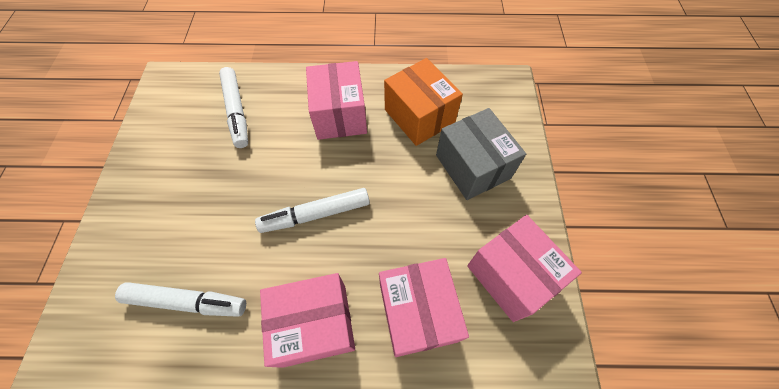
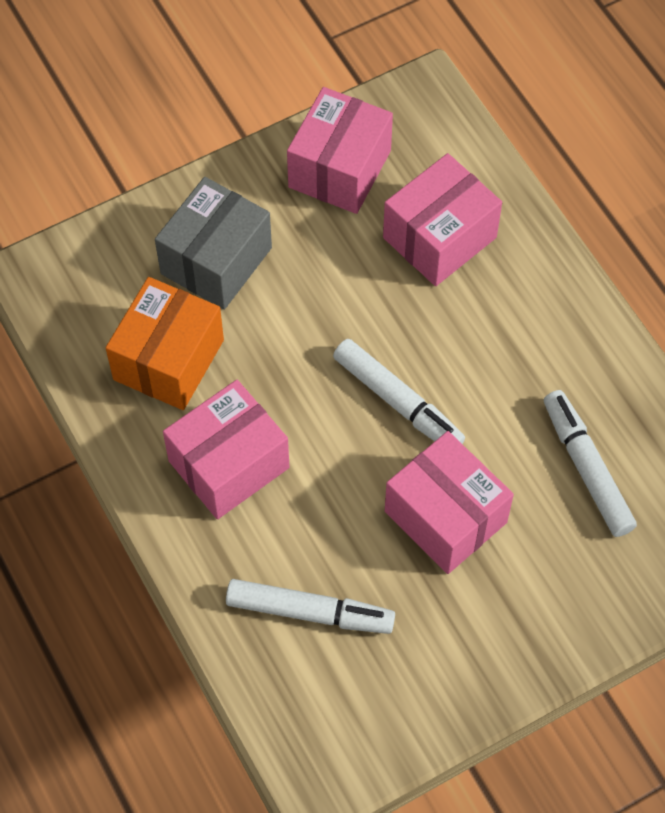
camera: 120 degrees left, 0 degrees up
(236, 111) = (310, 612): white marker -> white marker turned 60 degrees clockwise
(315, 324) = (518, 326): pink box -> pink box (445, 516)

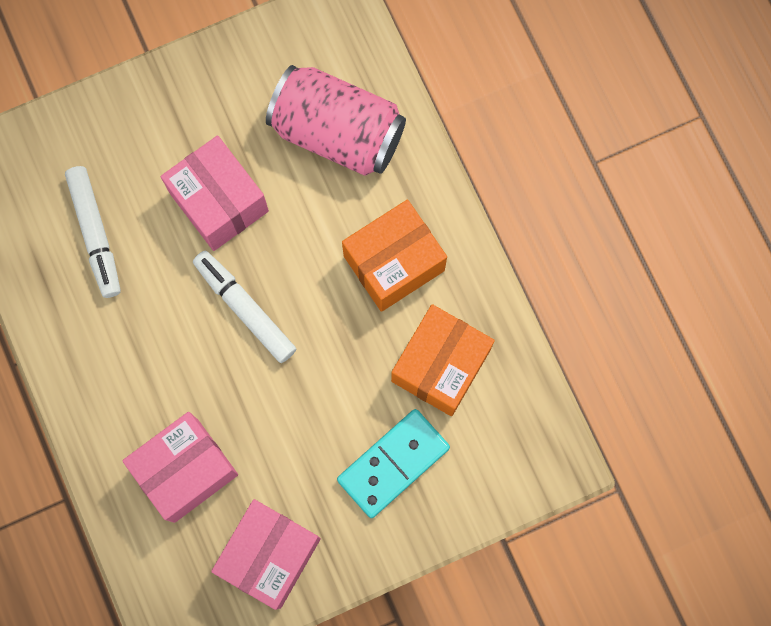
camera: 175 degrees left, 15 degrees up
(216, 261) = (393, 463): grey box -> turquoise domino
(229, 464) = (394, 263): pink box -> orange box
(310, 612) = (337, 132): white marker -> pink can

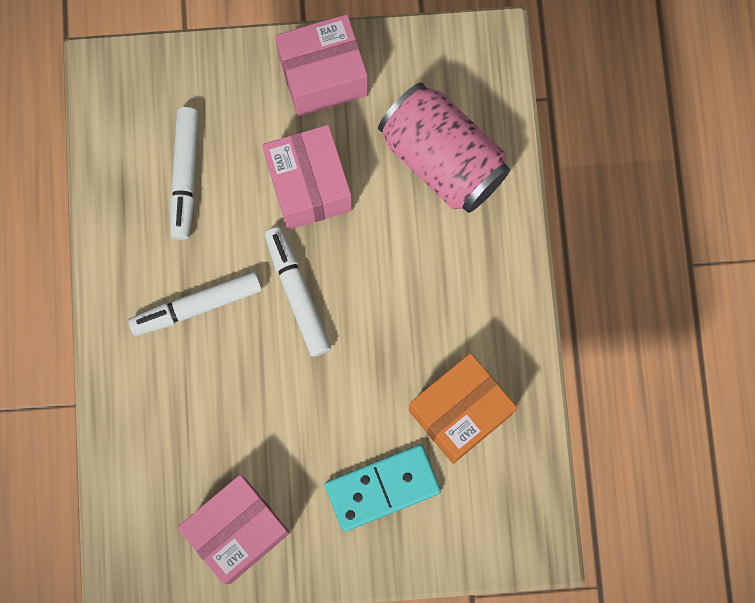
camera: 20 degrees right, 0 degrees up
(152, 354) = (197, 306): none -> white marker
(186, 470) = (189, 424): pink box -> pink box (323, 76)
(394, 263) = (451, 300): orange box -> none

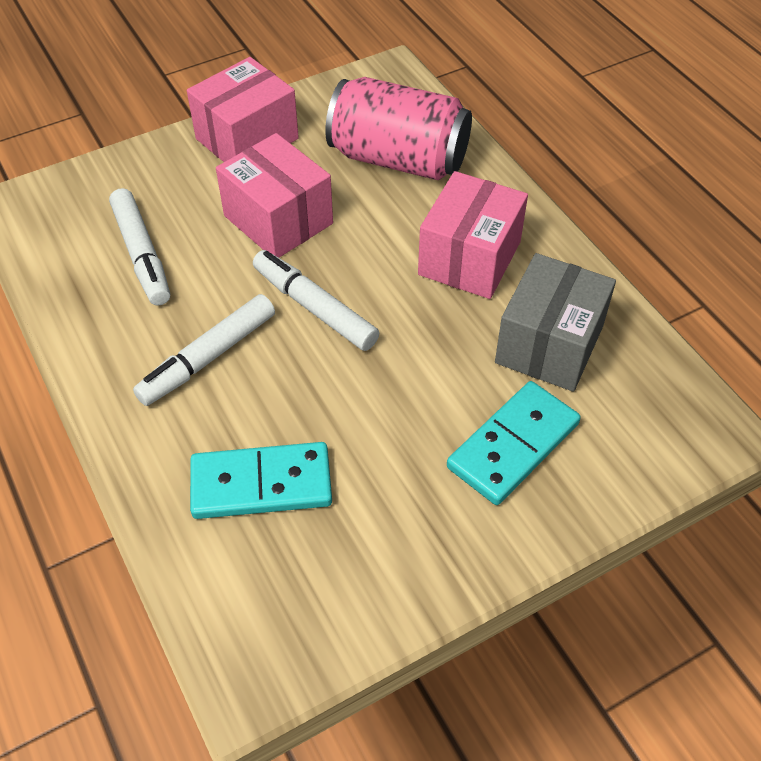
camera: 25 degrees left, 25 degrees down
(190, 437) = (261, 484): none -> turquoise domino
(237, 531) = (370, 560): pink box -> pink box (469, 258)
(460, 412) = (549, 344): orange box -> grey box

